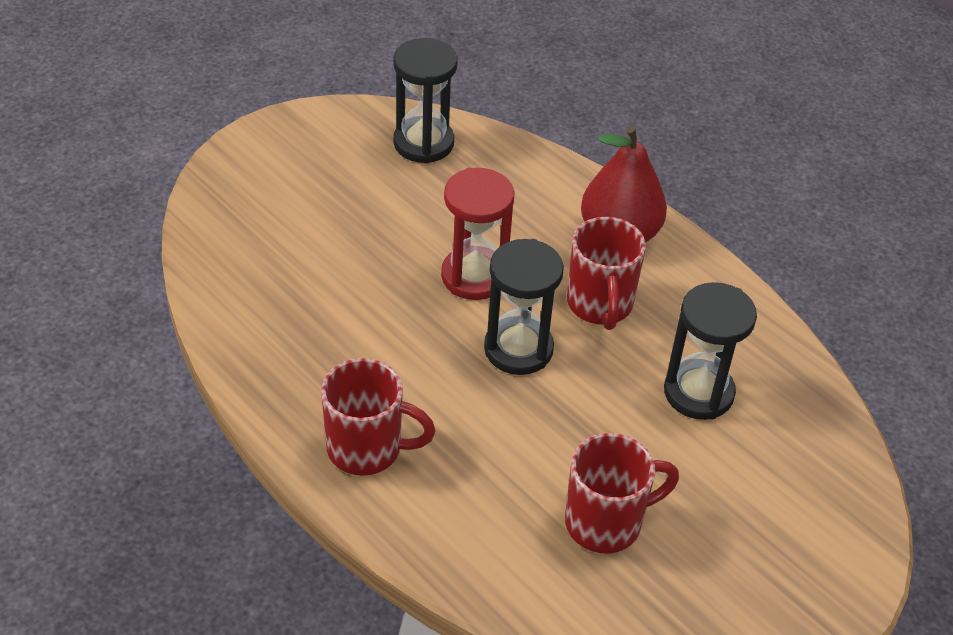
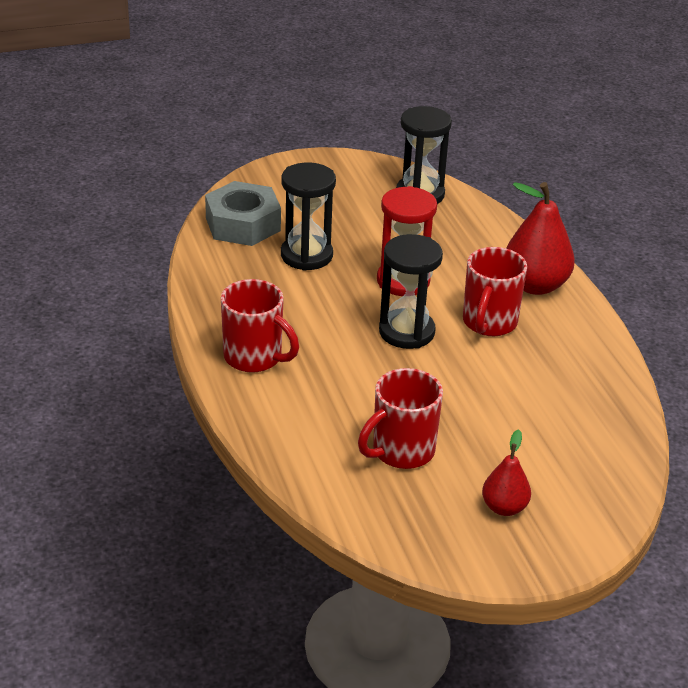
camera: 25 degrees right, 10 degrees down
(241, 252) = (243, 224): none -> grey nut
(606, 522) = (401, 451): red mug -> red mug turned 135 degrees clockwise
(698, 392) = (530, 396): black hourglass -> black hourglass (306, 255)
(755, 557) = (504, 507): none -> red pear

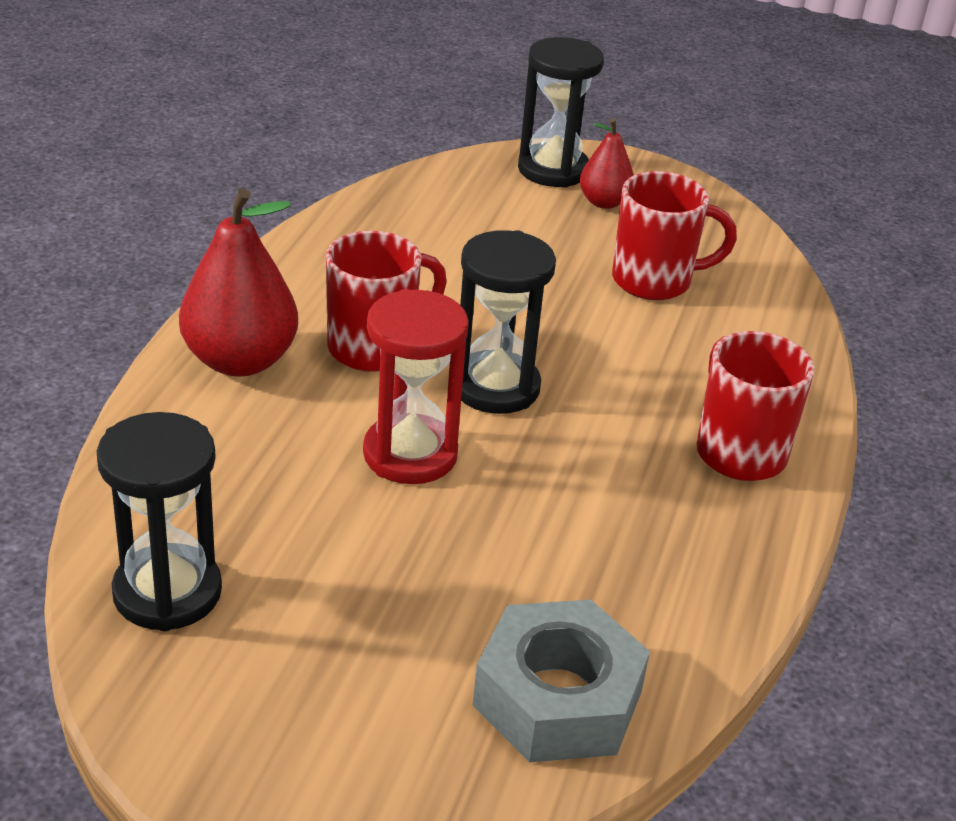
camera: 145 degrees left, 0 degrees up
(306, 255) = (508, 571): black hourglass -> black hourglass (553, 170)

